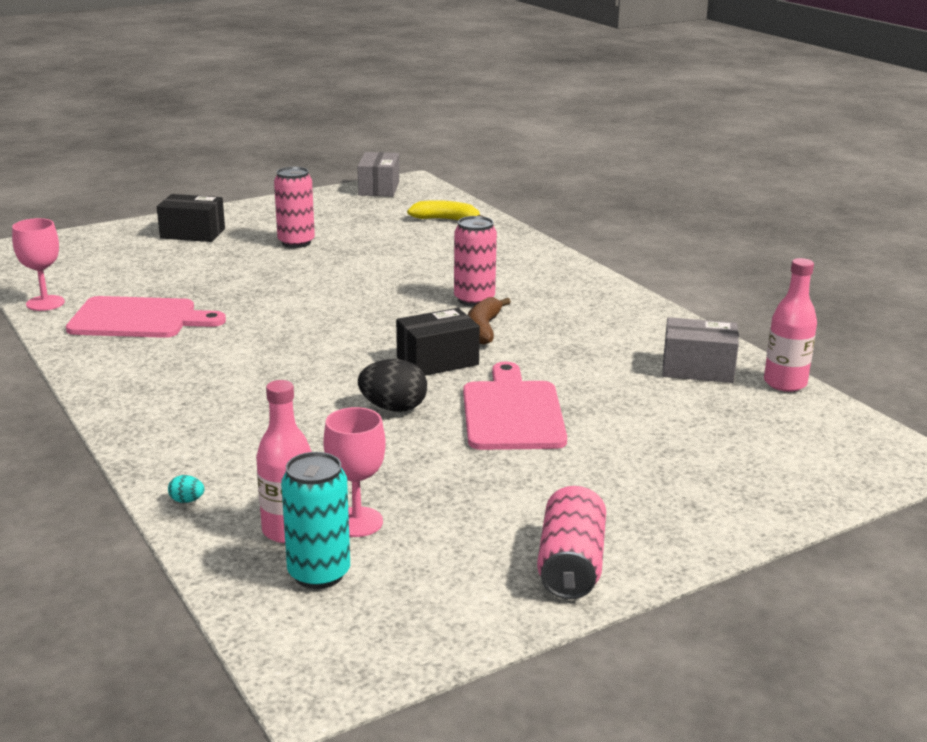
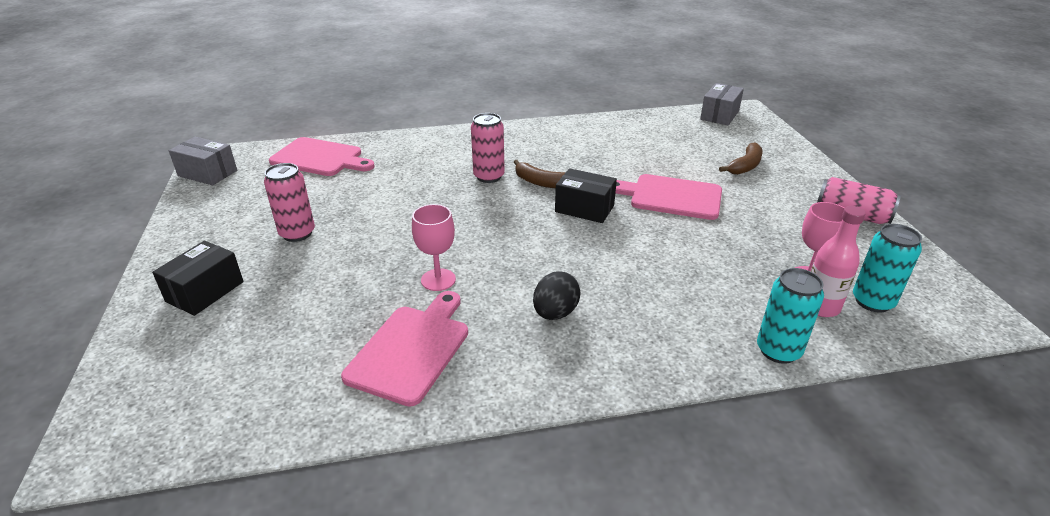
camera: 70 degrees left, 10 degrees up
(45, 303) = (315, 421): pink goblet -> pink goblet (438, 280)
(187, 500) = (778, 350): turquoise egg -> turquoise can
(393, 408) = (652, 238): black egg -> black egg (555, 313)
(437, 361) = (584, 208): black box -> black box turned 60 degrees counterclockwise
(446, 220) = (320, 158): yellow banana -> pink cutting board
(665, 465) = (745, 166): none -> brown banana
(697, 369) = (633, 132): grey box -> grey box (719, 115)
(785, 383) = (659, 115): pink bottle -> none

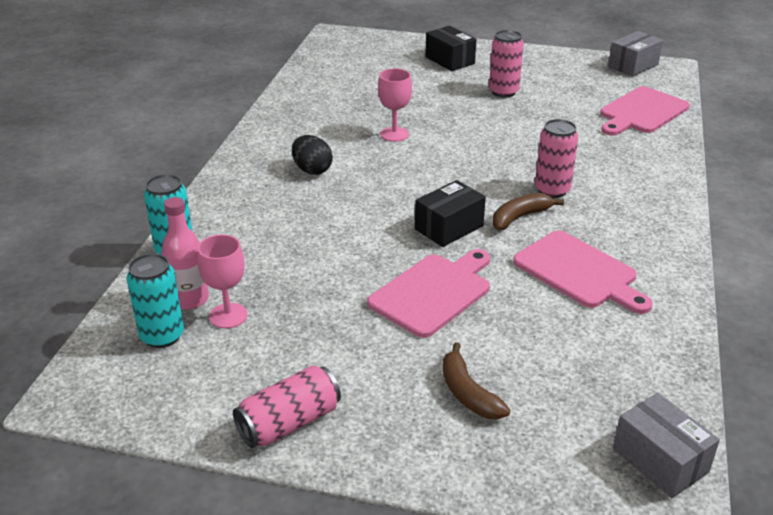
camera: 115 degrees right, 0 degrees up
(411, 349) = (328, 113): pink cutting board -> pink cutting board (579, 272)

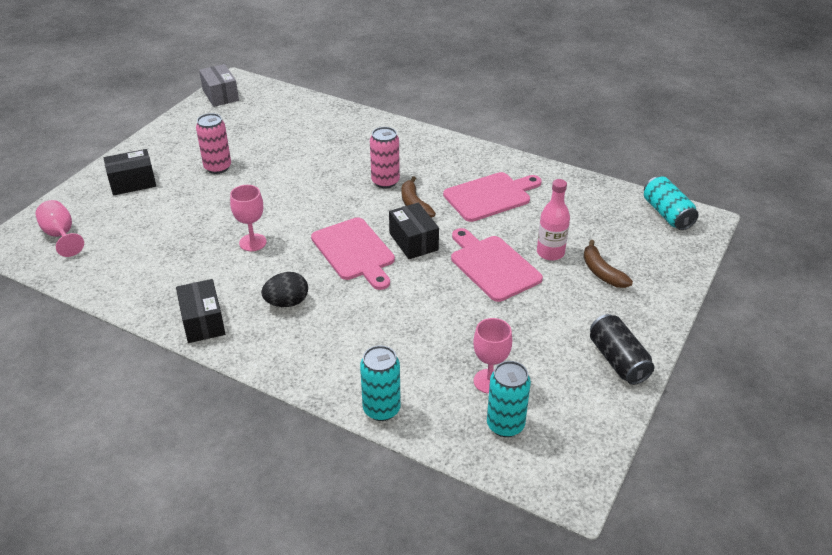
camera: 75 degrees left, 5 degrees up
(190, 299) = (460, 404): pink bottle -> pink bottle (550, 253)
(270, 135) = (203, 322): none -> black box
(289, 423) = (618, 360): pink can -> black can
(357, 51) = (61, 235): none -> pink goblet
(468, 393) = (602, 272): brown banana -> brown banana turned 75 degrees clockwise
(641, 112) = (297, 113): pink cutting board -> pink cutting board (355, 251)
(660, 460) = (667, 214): grey box -> turquoise can

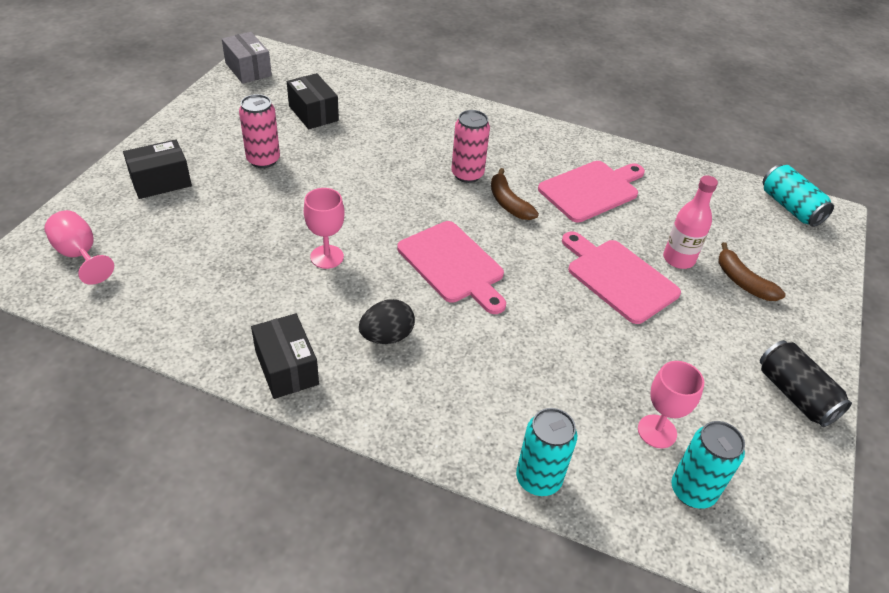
camera: 10 degrees left, 5 degrees up
(413, 241) = (519, 250): black box -> black box (313, 113)

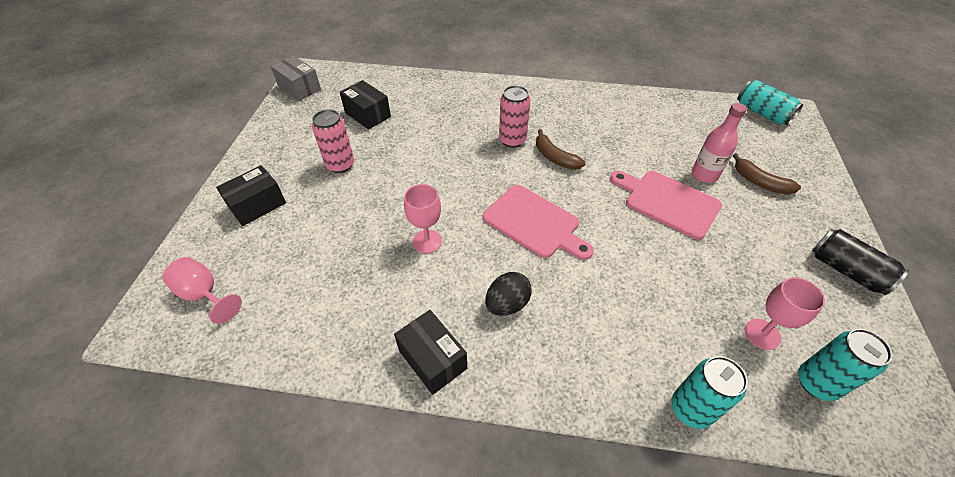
camera: 10 degrees left, 5 degrees up
(591, 190) = (613, 132): pink cutting board -> none

